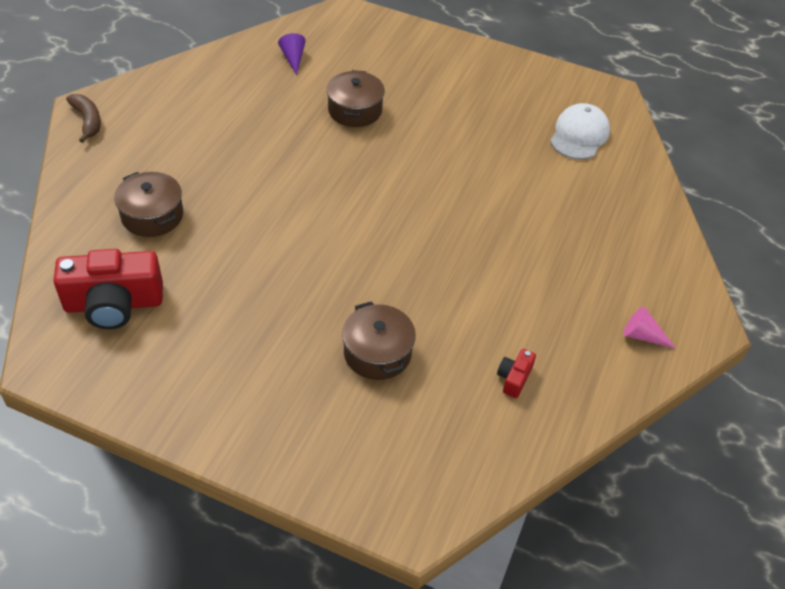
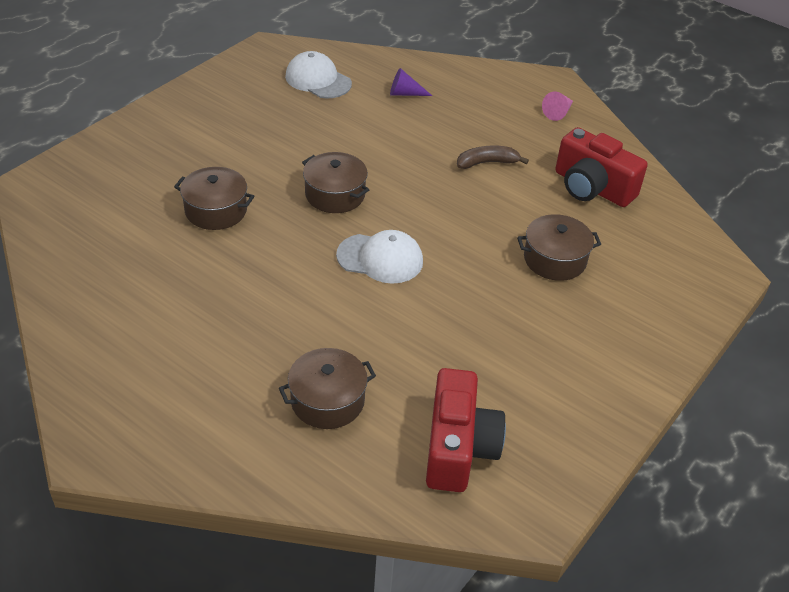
camera: 75 degrees left, 5 degrees down
(87, 121) = (123, 451): brown banana -> brown banana (487, 163)
(293, 58) = (97, 241): purple cone -> purple cone (405, 93)
(331, 221) = (380, 258): none -> white cap
(408, 177) = (335, 194): none -> brown pot
(514, 378) = (592, 187): red camera -> red camera, size x2.21

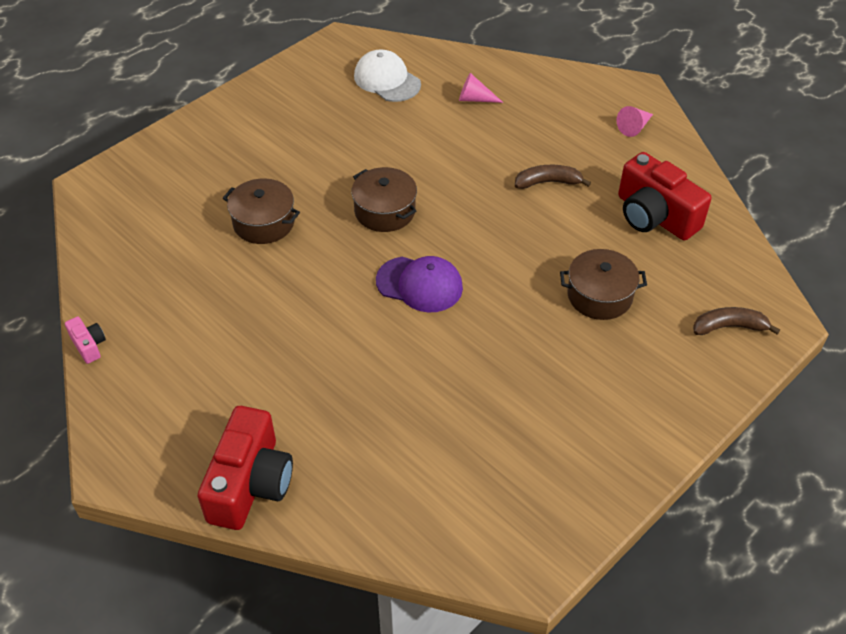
camera: 10 degrees right, 5 degrees up
(49, 334) = (89, 345): none -> pink camera
(327, 400) = (344, 433): brown pot -> none
(380, 258) = (419, 284): white cap -> purple cap
(405, 93) = (475, 99): purple cone -> pink cone
(458, 447) = (465, 492): red camera -> red camera (250, 484)
(680, 280) = (729, 327): none -> brown banana

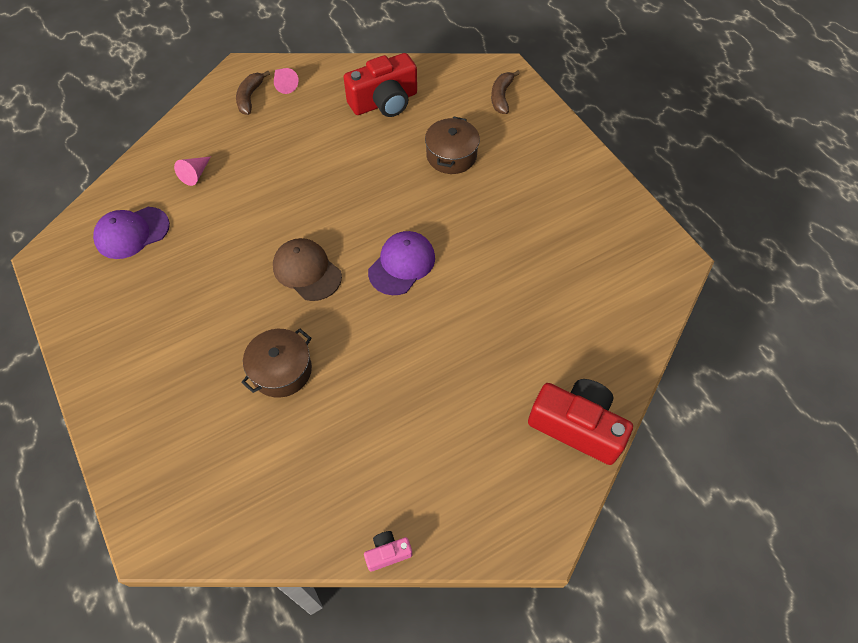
camera: 75 degrees left, 10 degrees up
(385, 211) = (307, 271): brown pot -> brown cap
(387, 80) = (132, 233): white cap -> purple cap
(548, 182) = (321, 153): brown banana -> brown banana (250, 97)

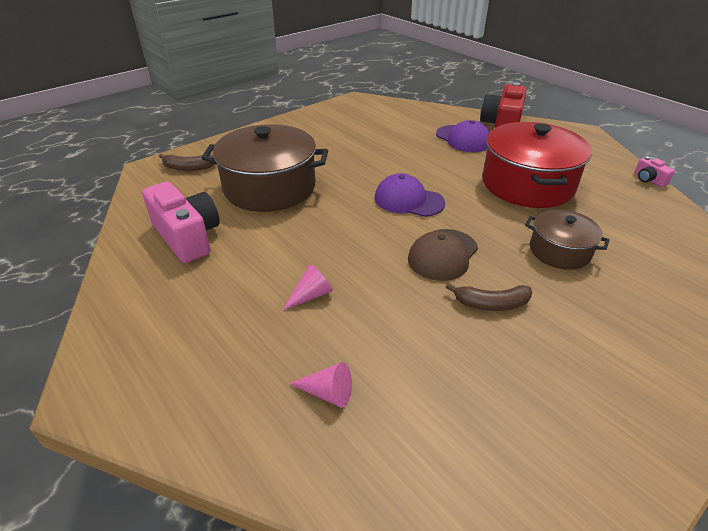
camera: 100 degrees left, 20 degrees down
(132, 233) = (461, 443): purple cap -> purple cap (463, 139)
(250, 97) = (159, 366): brown banana -> brown banana (491, 304)
(284, 84) = (137, 331): pink cone -> pink cone (310, 295)
(384, 102) = (187, 236): red camera -> pink camera
(408, 393) = (527, 184): none -> red pot
(451, 155) = (269, 187): brown pot -> brown pot, size x1.82

